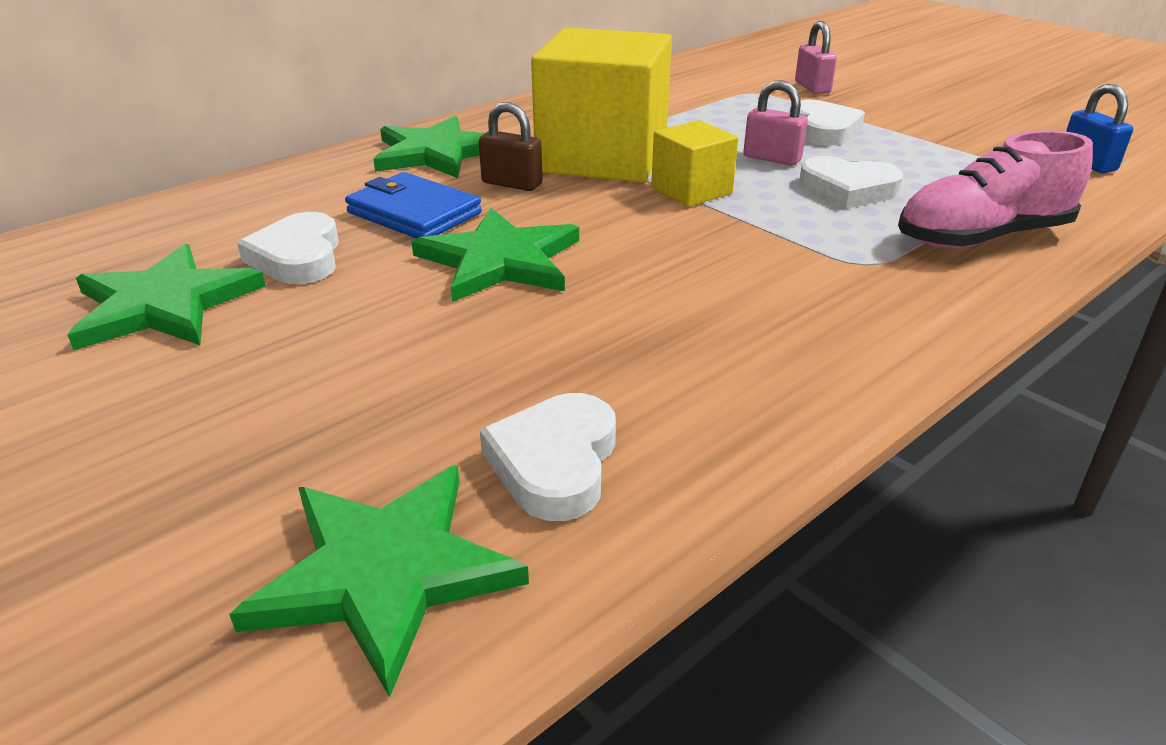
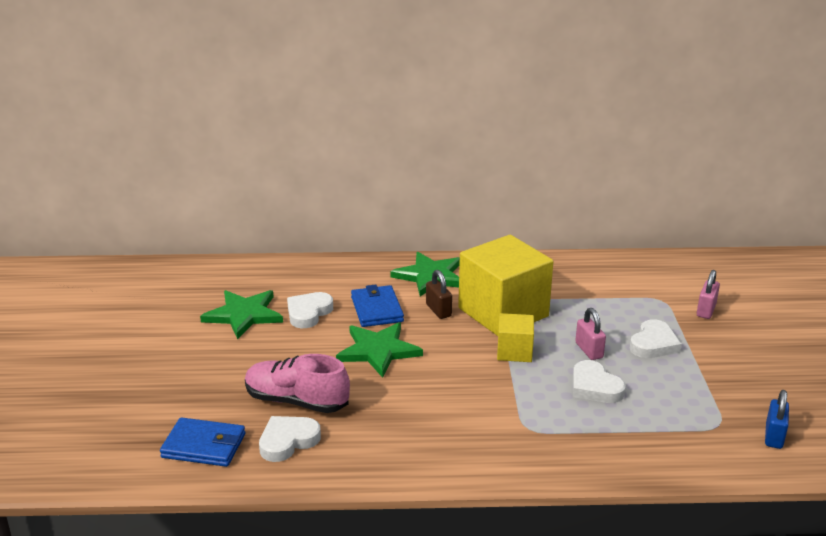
camera: 40 degrees right, 5 degrees down
(385, 572) = (204, 446): green star -> blue wallet
(982, 237) = (611, 445): pink shoe -> pink shoe (296, 401)

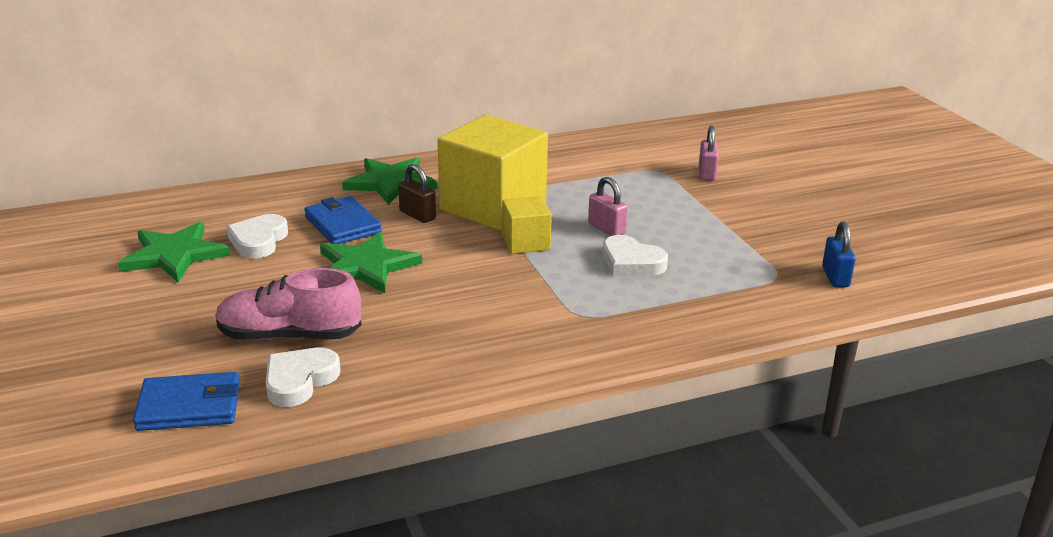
camera: 20 degrees left, 0 degrees up
(653, 344) = (670, 212): white heart -> none

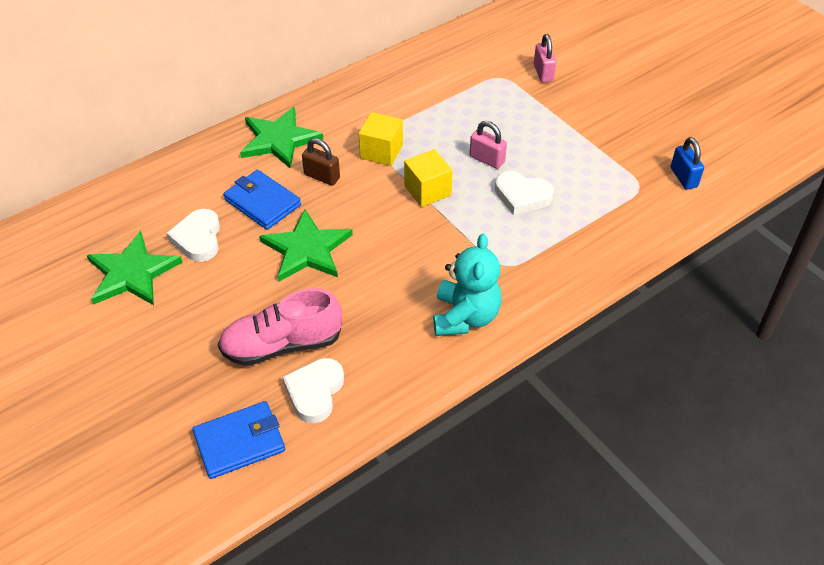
camera: 15 degrees left, 20 degrees up
(493, 206) = (381, 151): yellow cube -> yellow cube, size x0.49
(509, 349) = (465, 317): none -> turquoise teddy bear

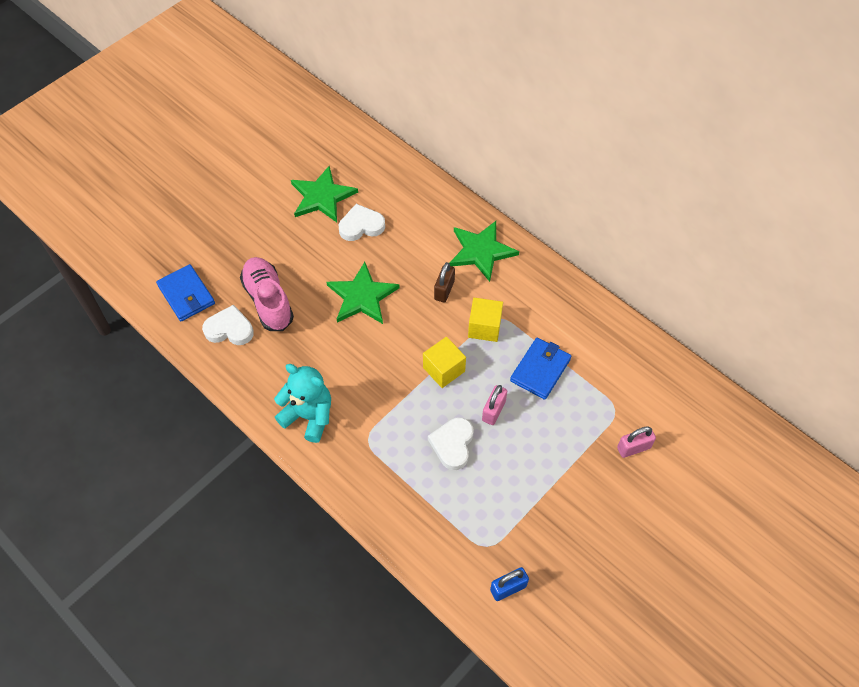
camera: 80 degrees right, 10 degrees up
(262, 202) = (406, 256): blue wallet -> blue wallet (540, 370)
(465, 317) = (309, 416): turquoise teddy bear -> turquoise teddy bear turned 150 degrees counterclockwise

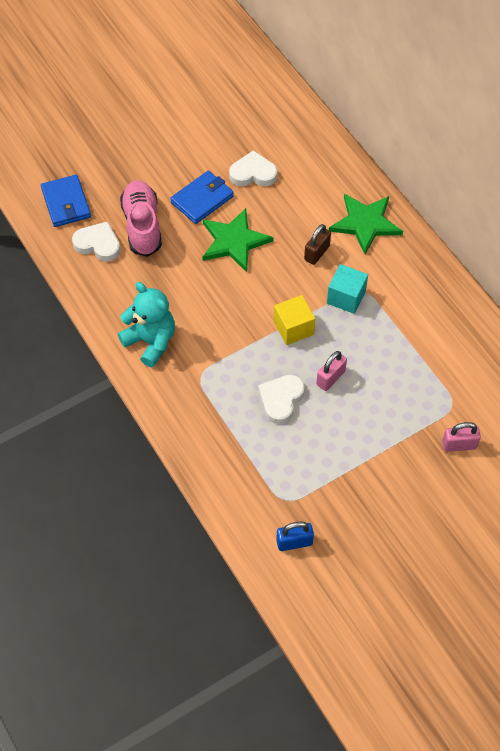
camera: 15 degrees right, 0 degrees up
(322, 196) = (222, 137): green star -> none
(484, 327) = (346, 297): yellow cube -> turquoise cube
(540, 370) = (389, 350): blue wallet -> blue wallet (202, 199)

